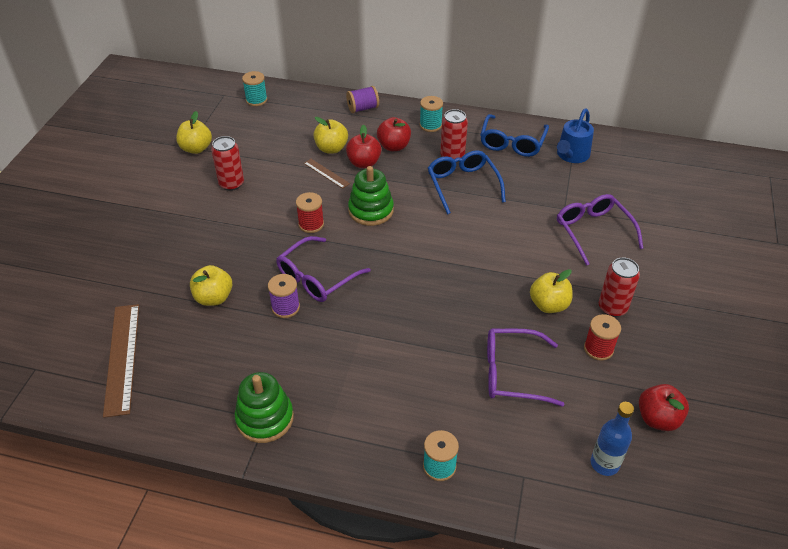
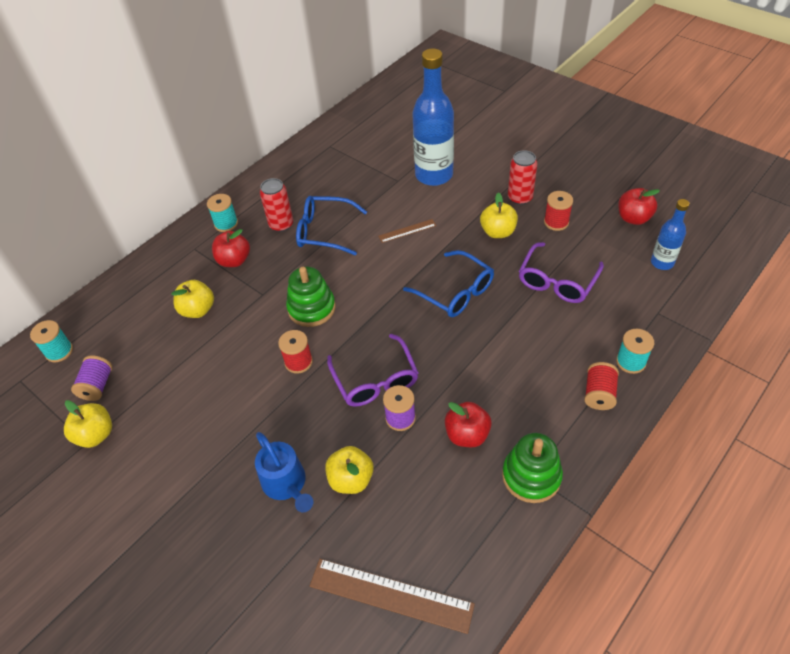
camera: 60 degrees left, 5 degrees up
(231, 184) = (185, 415): red can -> none
(326, 173) = (232, 326): brown ruler -> brown ruler (407, 231)
(363, 108) = (156, 265): purple spool -> purple spool (97, 386)
(364, 163) = (240, 291): red apple -> red apple (467, 434)
(383, 448) = (599, 394): none -> red spool
(512, 143) = (295, 180): blue glasses -> blue glasses (456, 292)
(571, 155) = (339, 151): blue watering can -> blue watering can (287, 484)
(593, 231) = (434, 175): purple glasses -> blue bottle

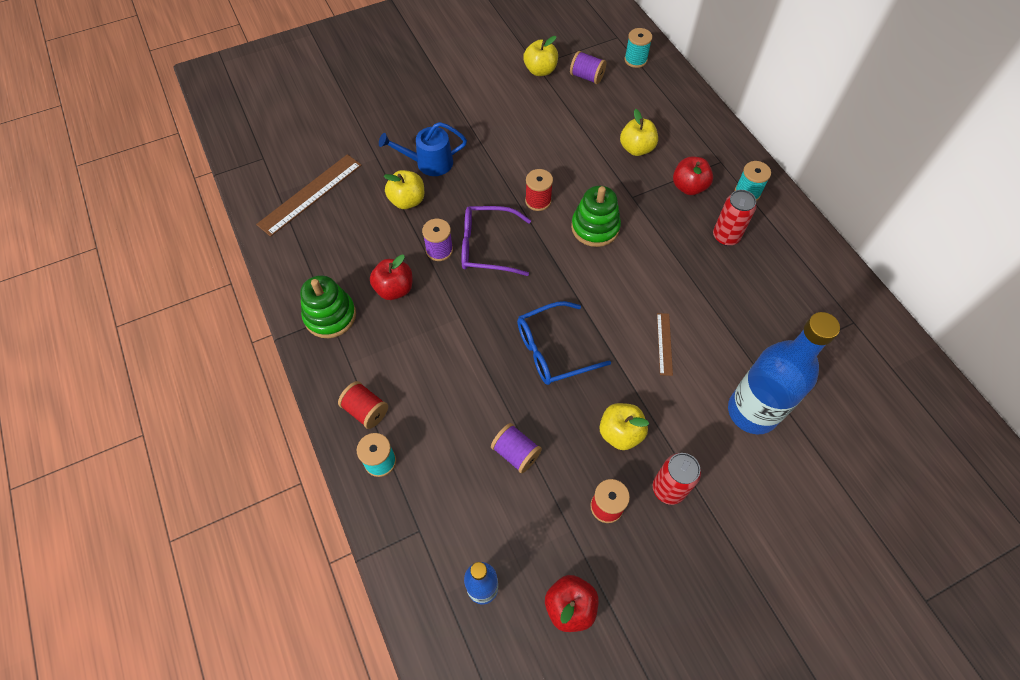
camera: 110 degrees right, 10 degrees up
(324, 231) = (698, 269): blue glasses -> none
(557, 282) = (516, 453): purple glasses -> purple spool

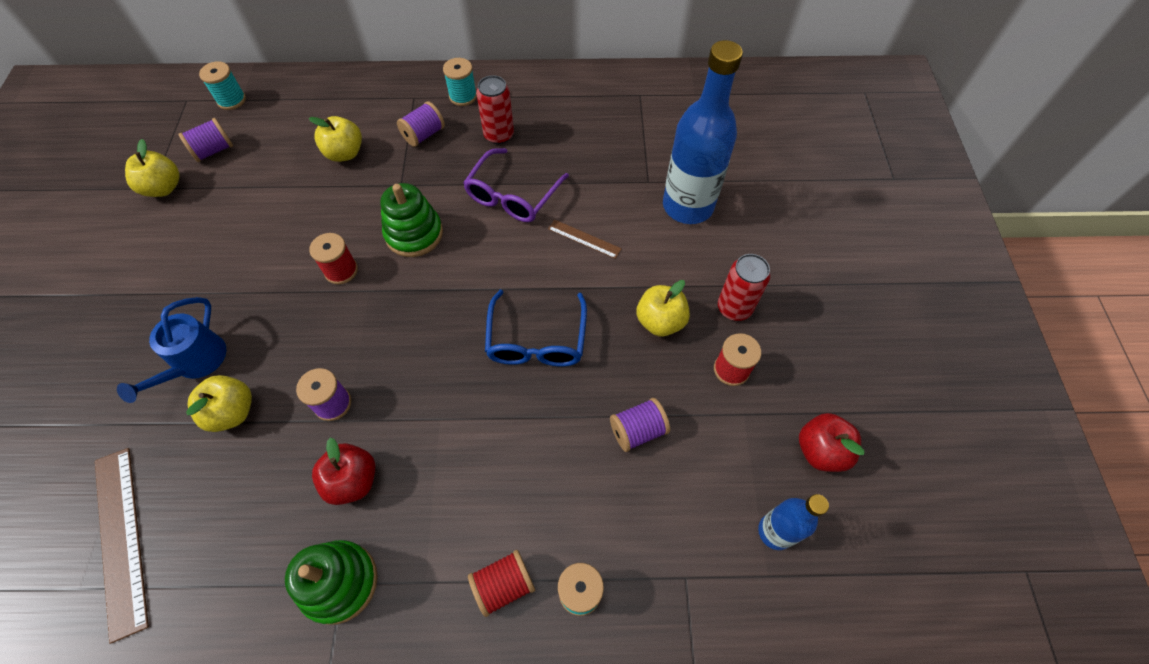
camera: 65 degrees left, 0 degrees up
(486, 247) = (364, 350): purple glasses -> purple glasses (512, 196)
(689, 187) = (423, 135): red apple -> purple spool

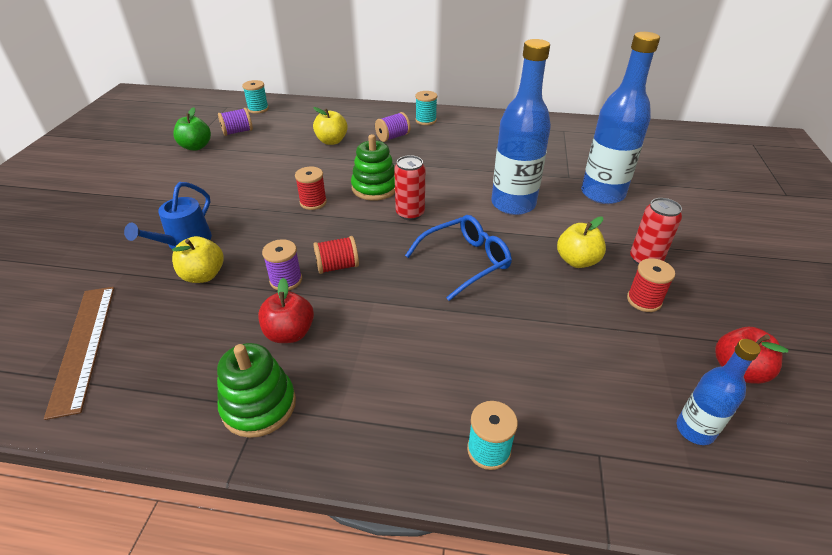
camera: 10 degrees right, 20 degrees down
(164, 188) = (196, 147): yellow apple -> green apple
(499, 135) = (450, 142): red can -> red can (410, 213)
(503, 585) = (413, 431): red spool -> red spool (337, 266)
(512, 196) = (456, 175): purple glasses -> none
(536, 341) = (466, 261): blue glasses -> blue glasses turned 135 degrees counterclockwise
(584, 239) = (513, 204): brown ruler -> blue bottle
(637, 430) = (553, 332): purple spool -> none

